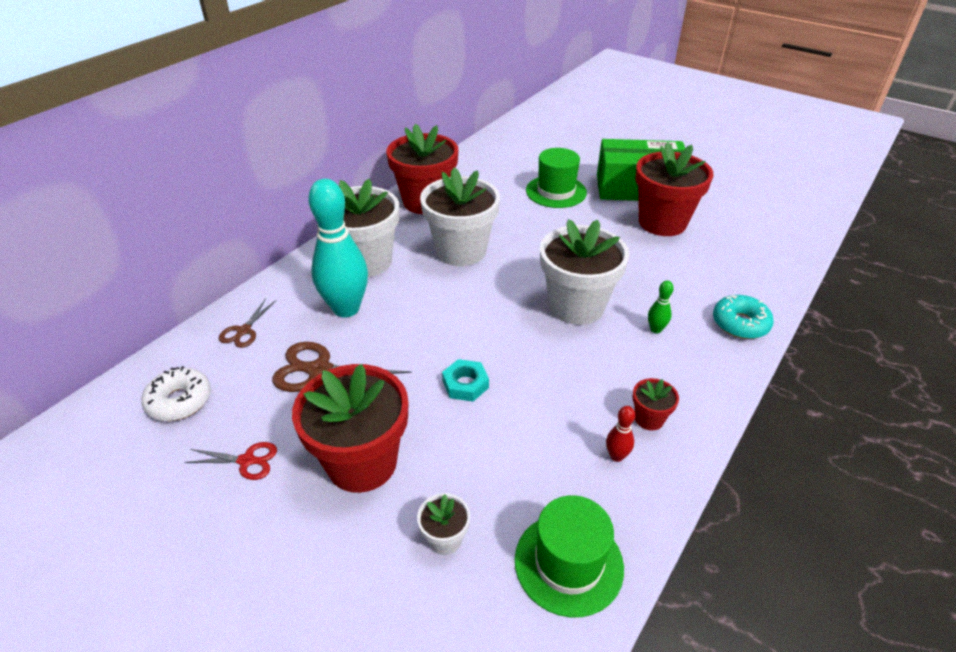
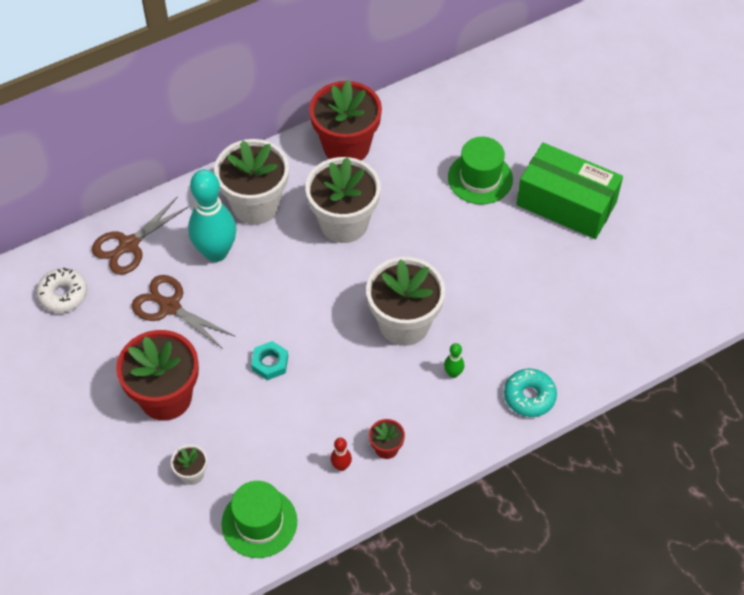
camera: 25 degrees right, 15 degrees up
(244, 331) = (129, 245): brown scissors -> brown scissors, size x1.72
(247, 461) = (91, 364): red scissors -> none
(662, 222) = (554, 258): red flower pot -> none

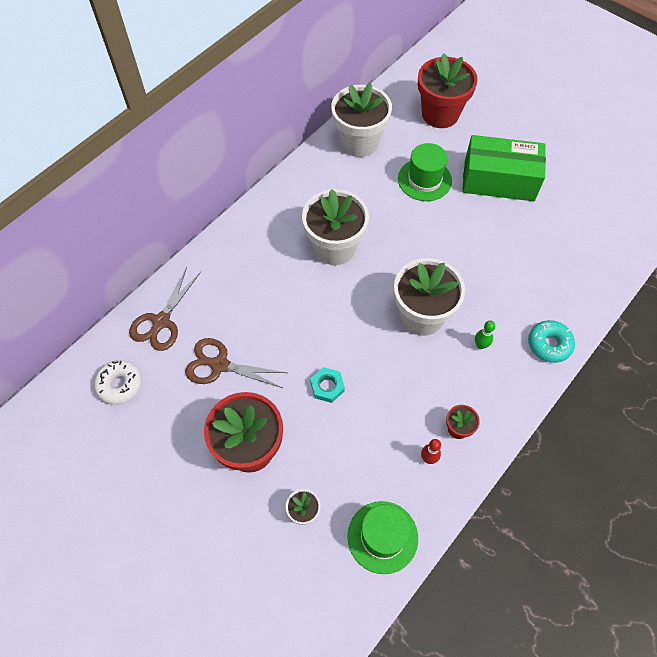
camera: 20 degrees left, 5 degrees up
(216, 252) = (239, 305): turquoise bowling pin -> none
(256, 205) = (255, 254): white flower pot -> white flower pot (359, 142)
(346, 146) = (308, 185): red flower pot -> red flower pot (440, 114)

